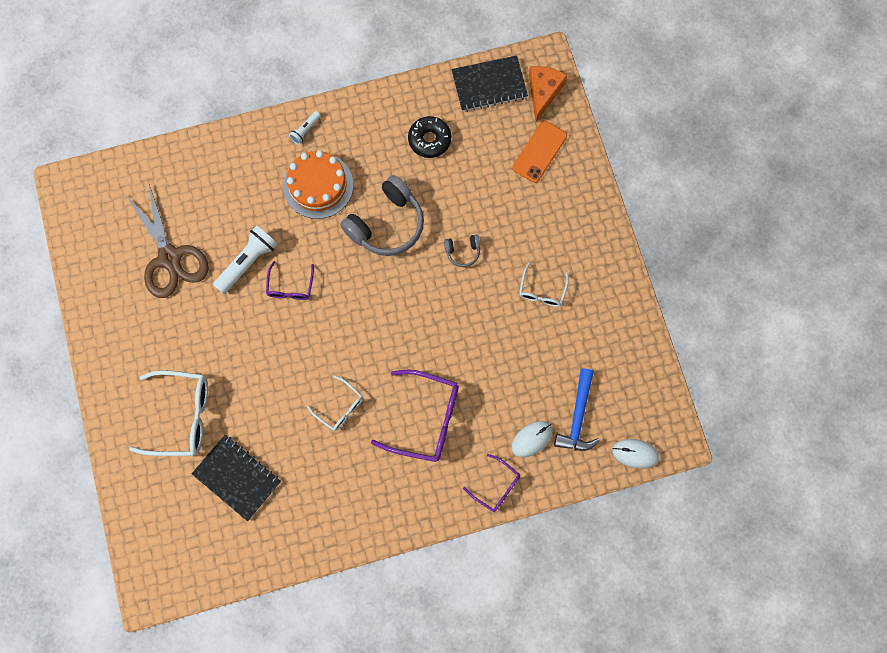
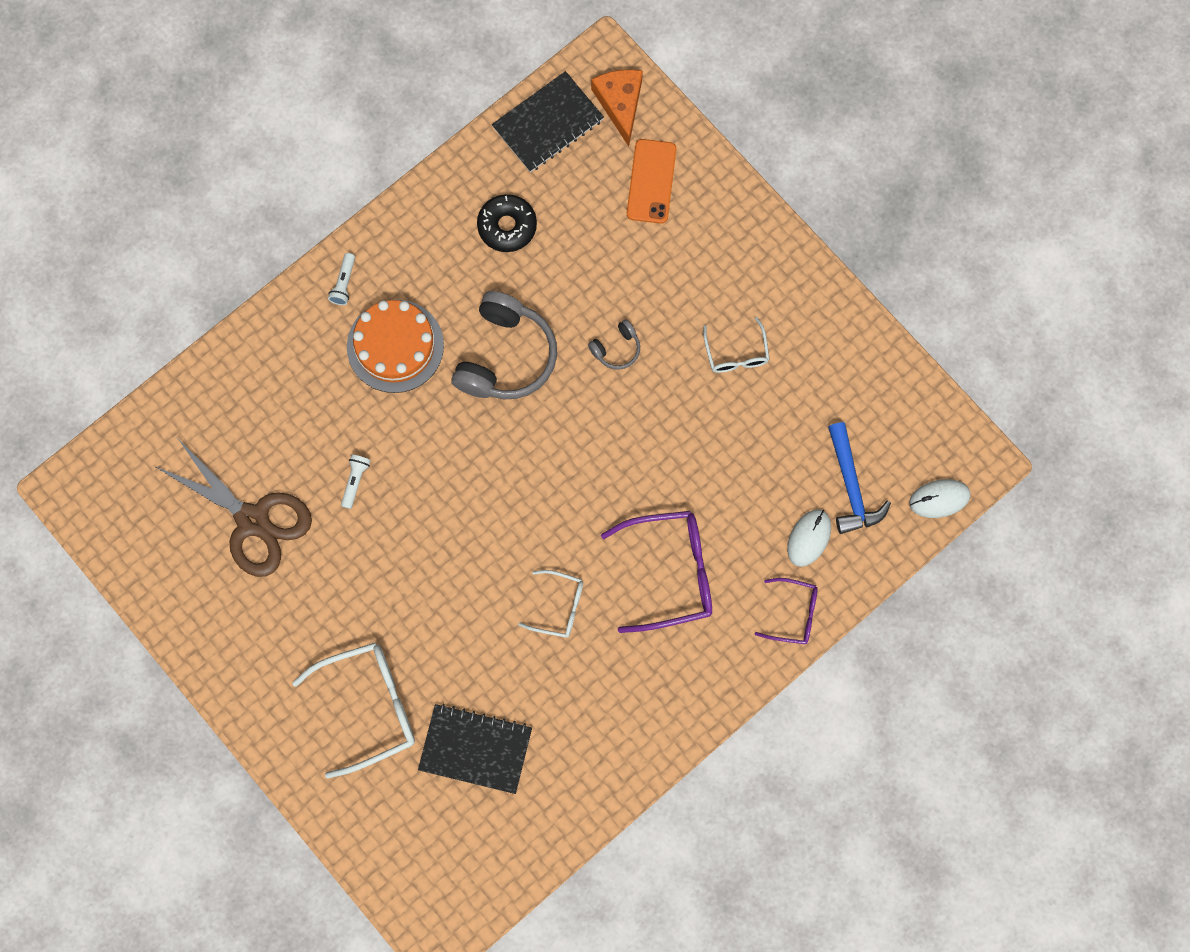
camera: 25 degrees left, 0 degrees up
(248, 262) = (355, 481): white flashlight -> white flashlight, size x0.53
(290, 287) = (424, 488): purple glasses -> none

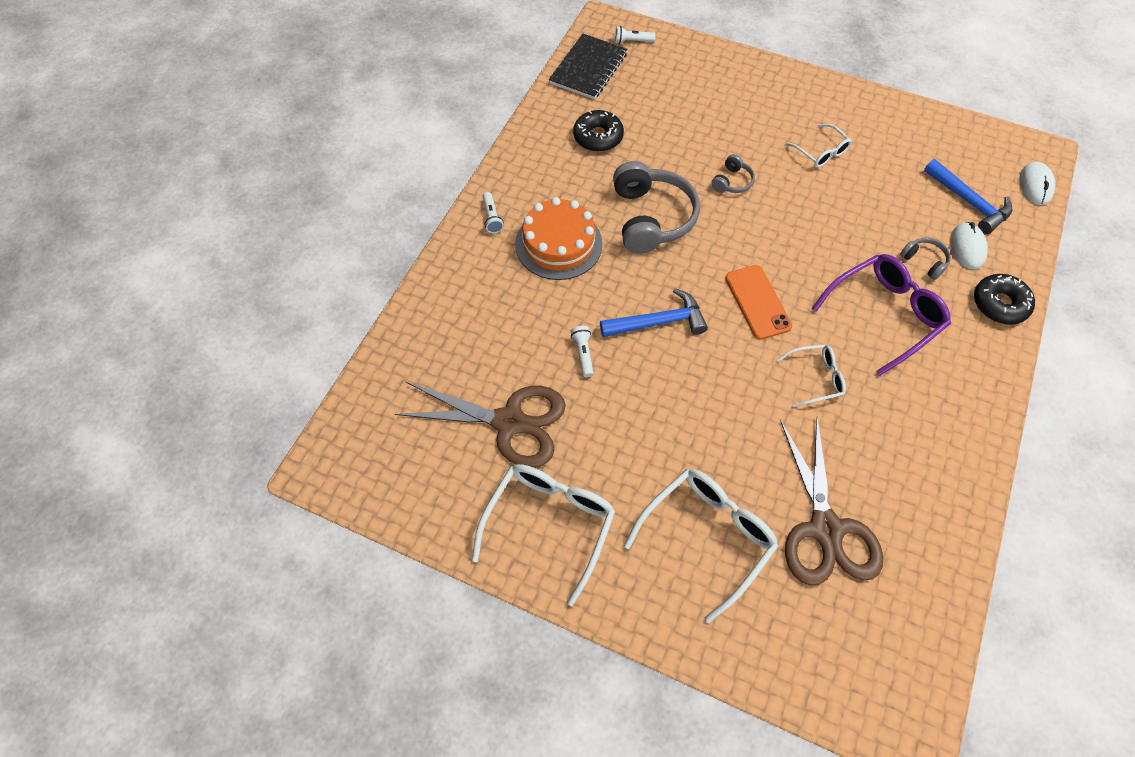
camera: 25 degrees left, 15 degrees down
(241, 633) = (549, 524): none -> white glasses
(445, 480) = (658, 322): none -> blue hammer
(475, 749) = (826, 529): black notebook -> brown scissors
(620, 103) = (632, 41): orange cheese -> white flashlight
(651, 181) = (685, 75): orange phone -> orange phone (757, 302)
(753, 533) = (924, 261): none -> grey headphones
(793, 614) = (999, 304): purple glasses -> black donut
(939, 499) = (1035, 185): white mouse -> white mouse turned 45 degrees counterclockwise

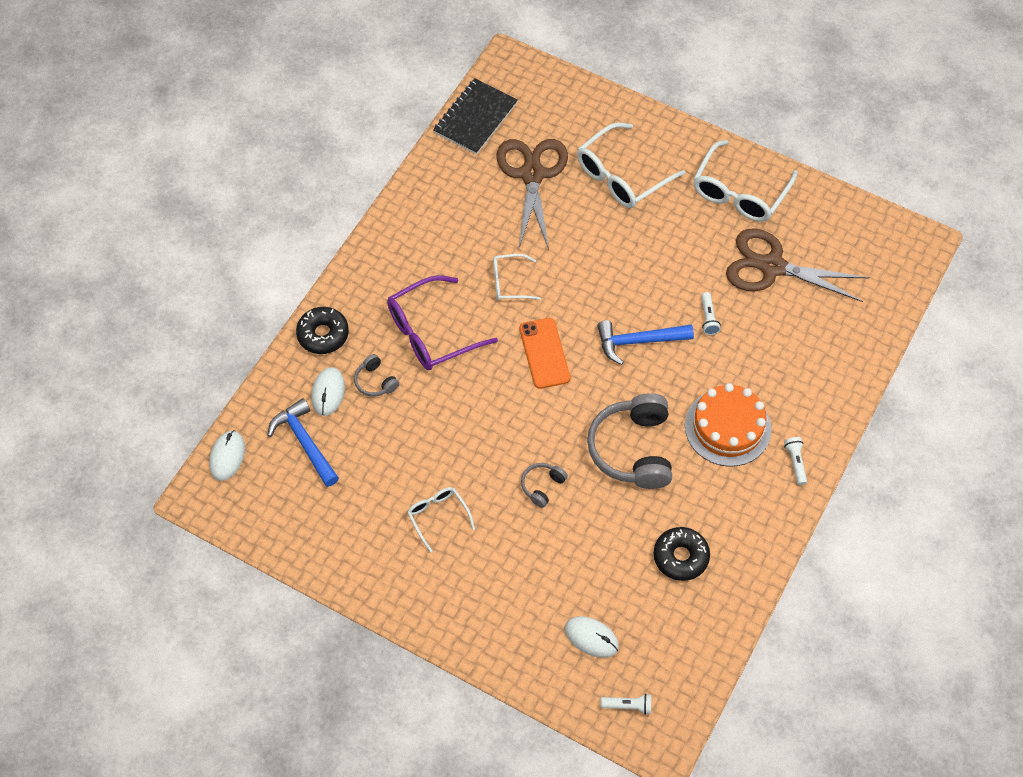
camera: 175 degrees left, 0 degrees up
(588, 68) = (686, 663): black notebook -> black notebook (475, 118)
(667, 79) = (591, 637): none -> white mouse

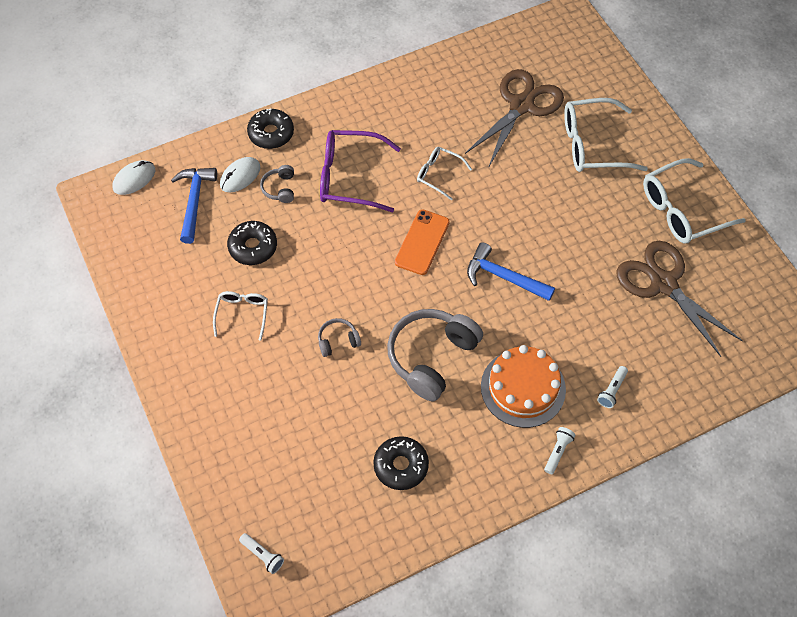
camera: 35 degrees right, 0 degrees up
(396, 451) = (253, 247): none -> black donut
(475, 118) = (511, 42): black notebook -> none
(591, 637) = (279, 482): white mouse -> none
(708, 318) = (576, 292): white flashlight -> white flashlight (612, 390)

